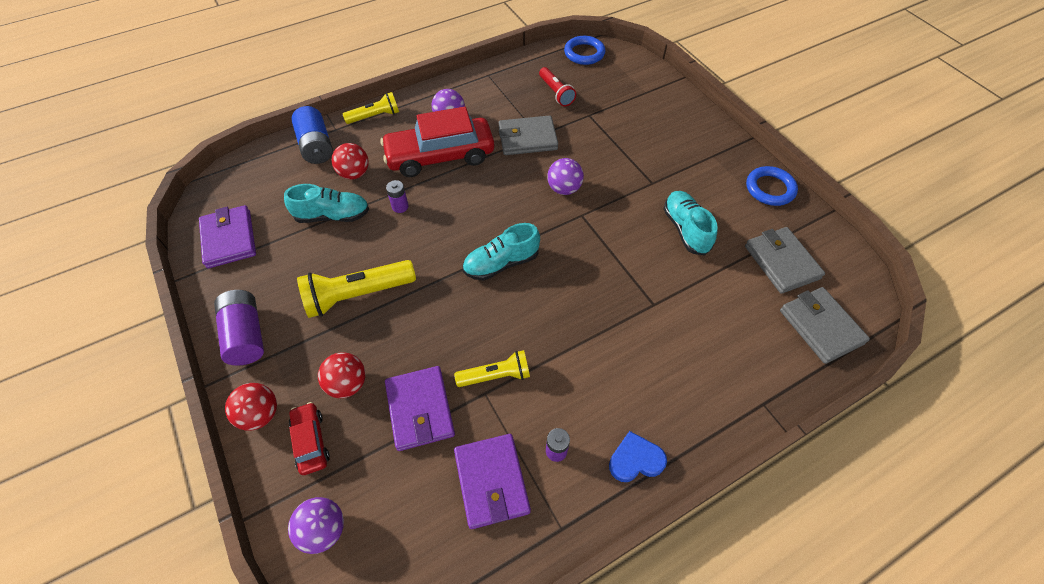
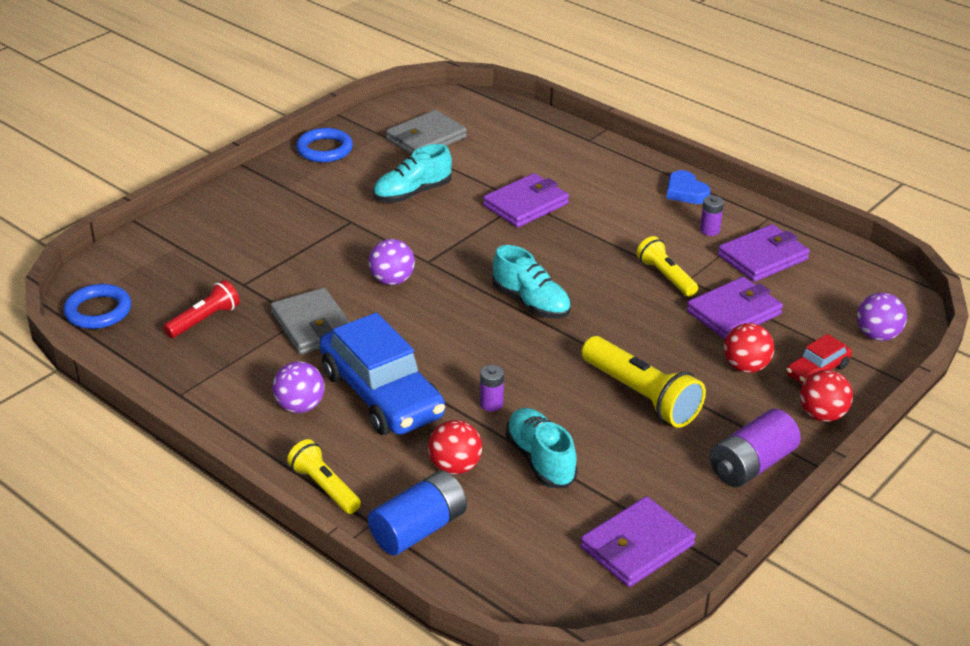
camera: 110 degrees left, 20 degrees down
(440, 156) = (381, 394): red car -> blue car
(647, 305) = (526, 205): none -> purple wallet
(820, 327) = (491, 117): grey wallet -> none

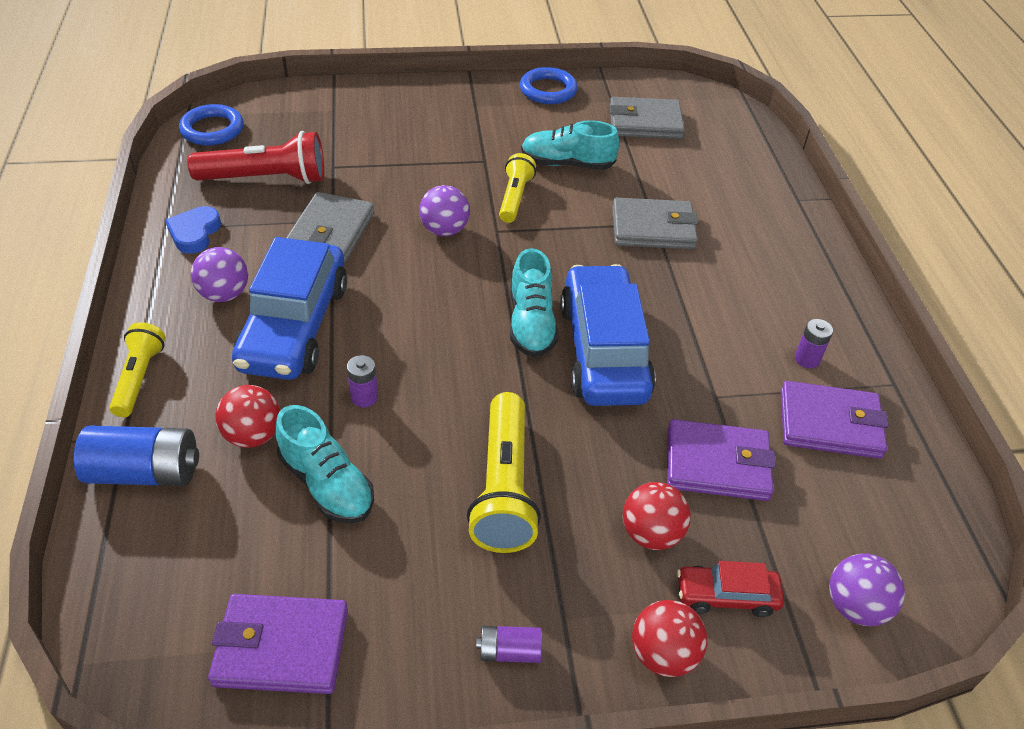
camera: 40 degrees right, 10 degrees up
(204, 320) = (266, 179): red flashlight -> red flashlight, size x1.63
(526, 205) = (653, 228): purple wallet -> grey wallet
(540, 460) = (327, 484): turquoise shoe -> turquoise shoe turned 120 degrees clockwise
(595, 292) = (603, 350): none -> blue car
(665, 276) = (695, 379): yellow flashlight -> yellow flashlight (515, 198)
(685, 192) = (833, 304): blue heart -> blue heart (194, 233)
(751, 465) = (509, 651): purple battery -> purple battery, size x0.52

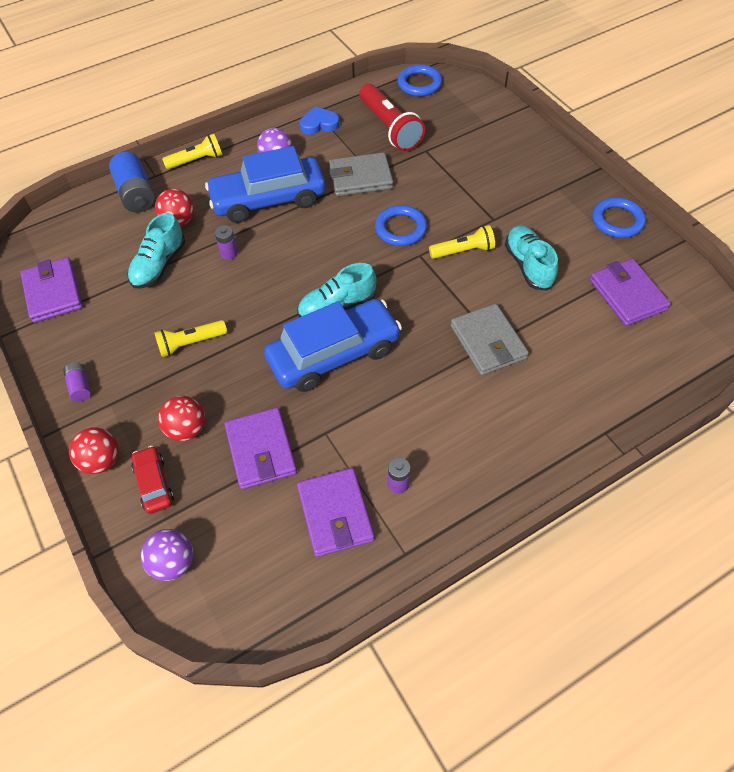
camera: 70 degrees right, 10 degrees up
(444, 230) = (400, 229): purple ball -> blue ring
(504, 488) = (190, 343): yellow flashlight -> yellow flashlight, size x0.62
(645, 123) = (627, 295): grey wallet -> purple wallet

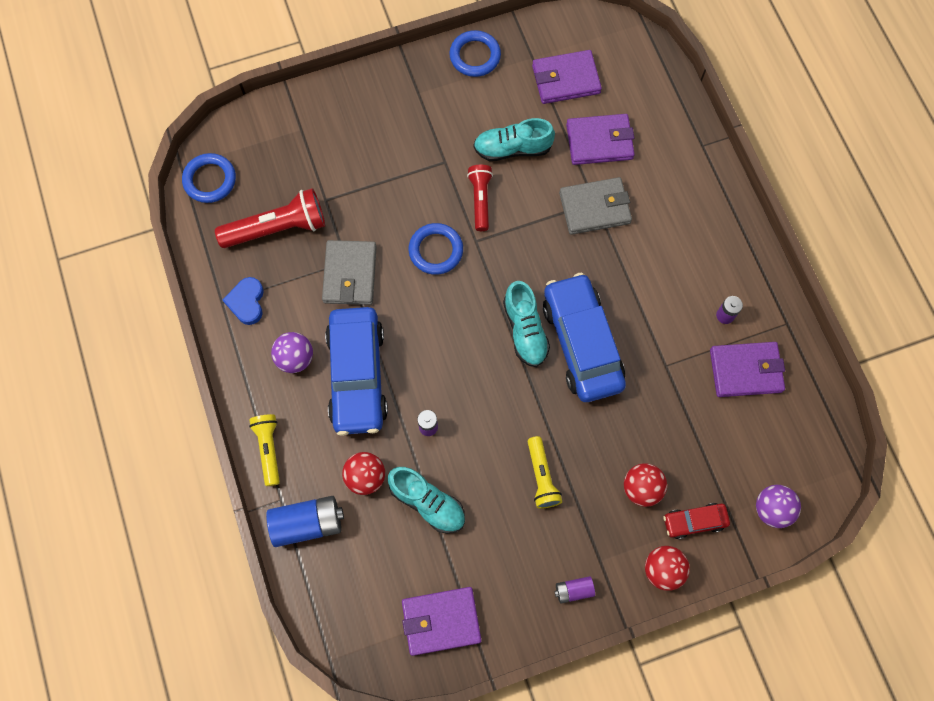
camera: 80 degrees left, 15 degrees up
(261, 450) = (675, 423): purple wallet -> purple wallet (599, 142)
(463, 251) = (480, 200): yellow flashlight -> red flashlight

